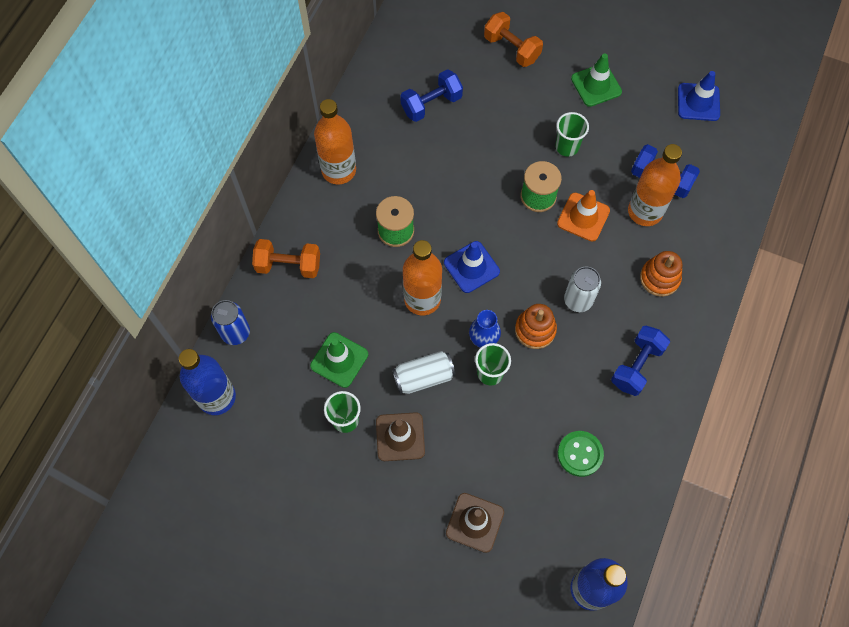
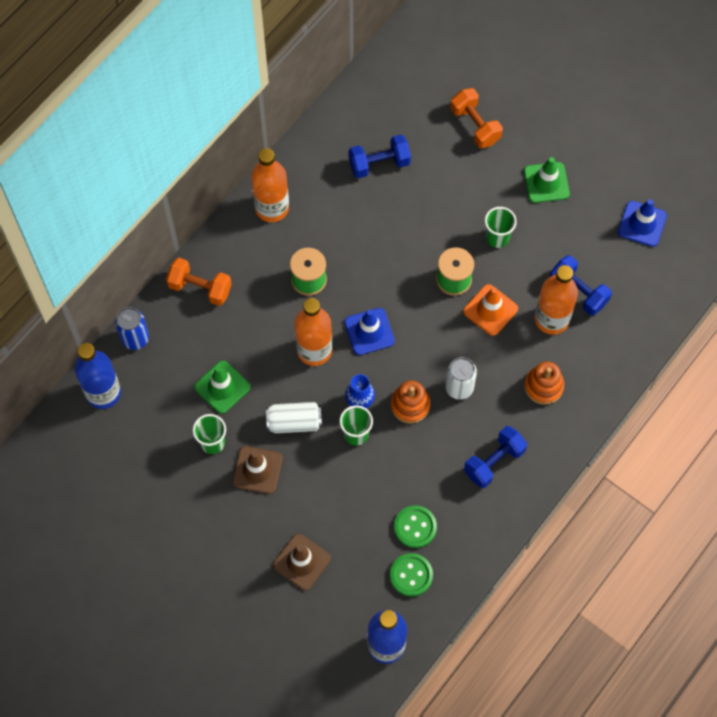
camera: 15 degrees right, 0 degrees up
(592, 506) = (411, 575): none -> green button

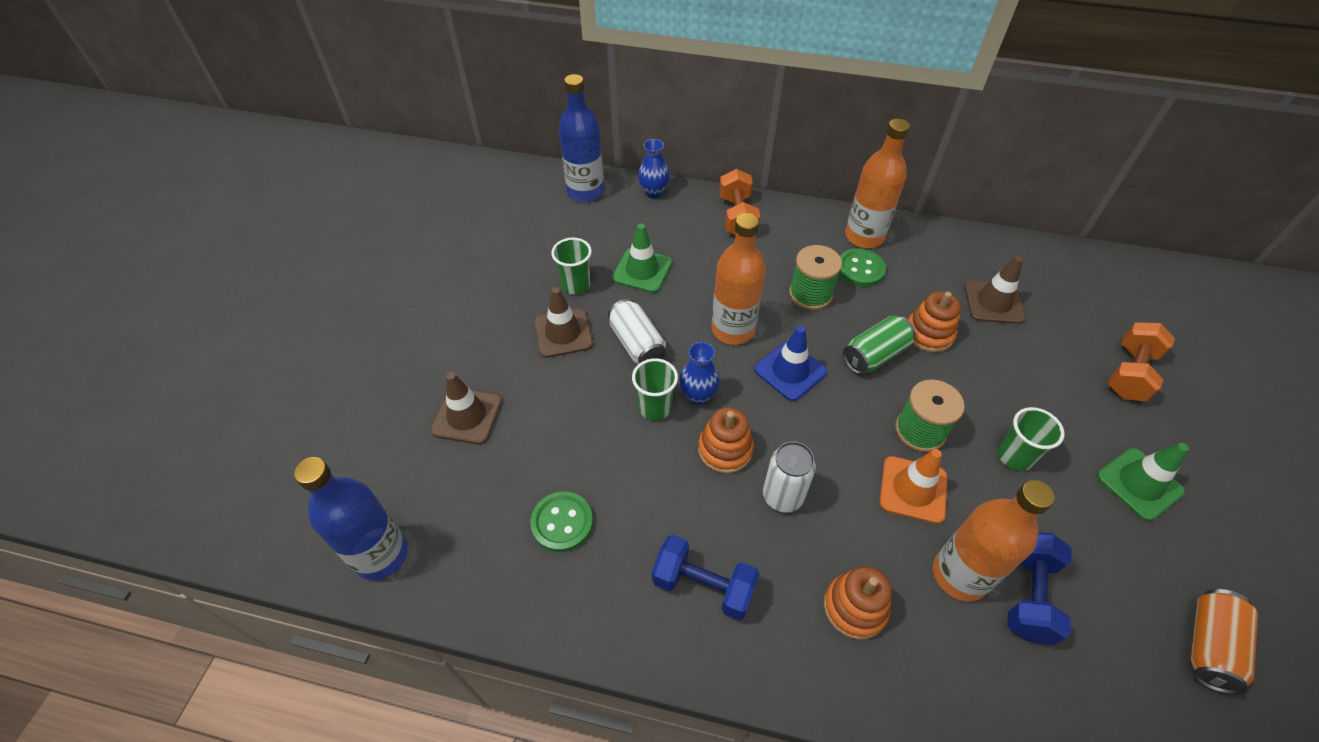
camera: 65 degrees right, 15 degrees down
(135, 338) = (654, 192): blue can -> blue vase
(379, 164) = (993, 302): blue dumbbell -> brown traffic cone
(383, 224) = (928, 334): none -> orange stacking toy
(383, 270) = (874, 355): none -> green can
(411, 575) = (492, 545): green button -> green button (860, 269)
(642, 224) = (1208, 646): blue traffic cone -> orange can

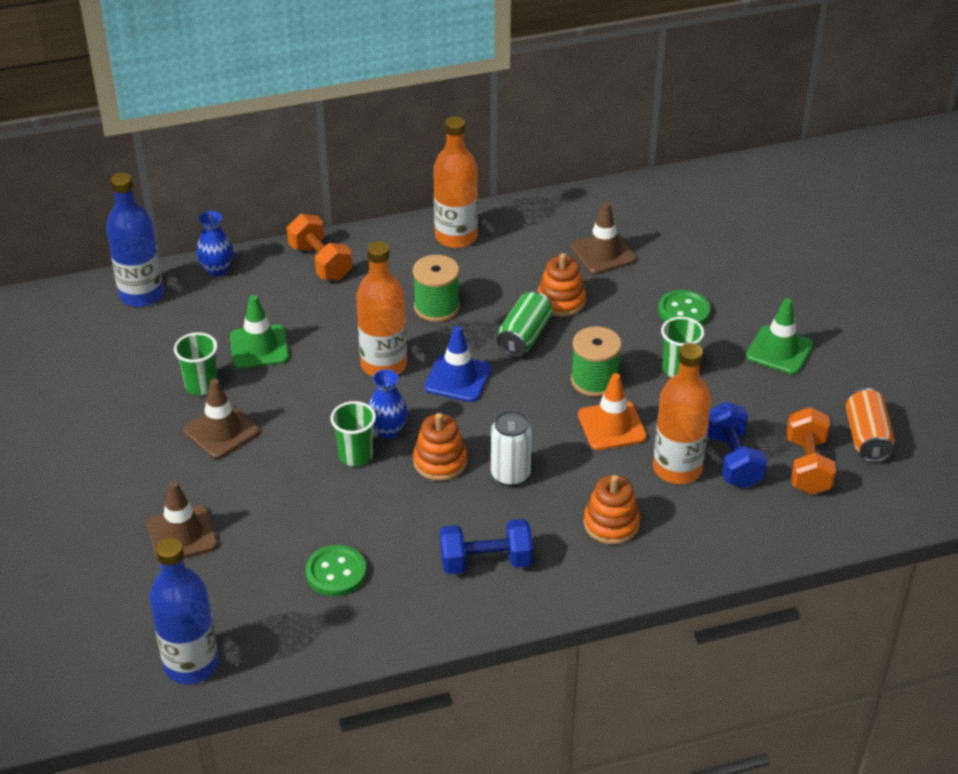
camera: 30 degrees left, 10 degrees down
(637, 344) = (301, 412): white can -> none
(860, 269) = (469, 268): green button -> green button (683, 311)
(1129, 373) = (739, 270): orange dumbbell -> orange dumbbell (807, 466)

